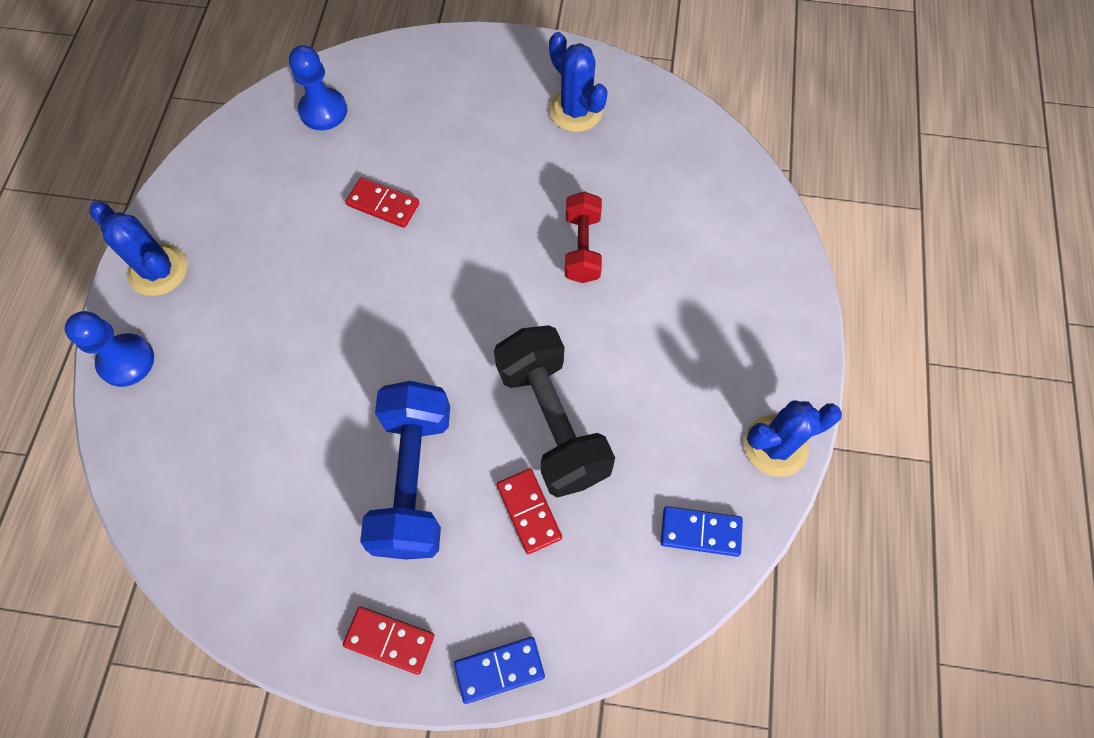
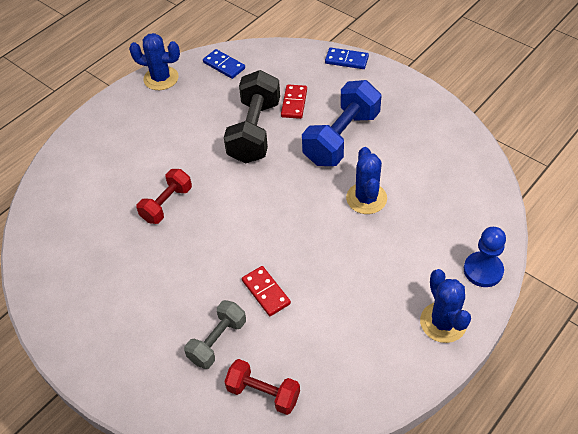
camera: 145 degrees left, 15 degrees down
(323, 111) = (263, 393): blue pawn -> red dumbbell
(389, 640) = (389, 87): red domino -> none
(402, 132) = (217, 341): none -> grey dumbbell
(575, 111) = (91, 293): blue cactus -> blue cactus (366, 198)

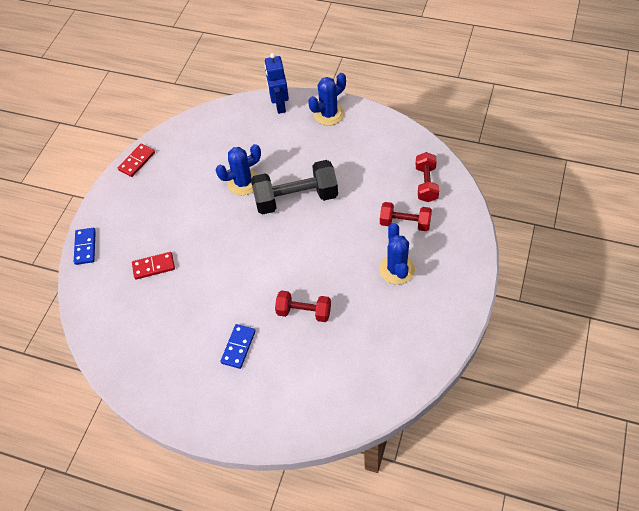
camera: 110 degrees left, 5 degrees up
(161, 78) = (151, 396): blue cactus -> blue cactus (397, 269)
(217, 341) = (405, 223): grey dumbbell -> red dumbbell
(224, 65) = (117, 346): blue domino -> blue domino (238, 347)
(254, 131) = (198, 282): black dumbbell -> black dumbbell (296, 198)
(266, 292) = (353, 211): red domino -> red domino (137, 161)
(341, 138) = (185, 218): blue dumbbell -> none
(483, 270) = (279, 105): blue pawn -> blue robot

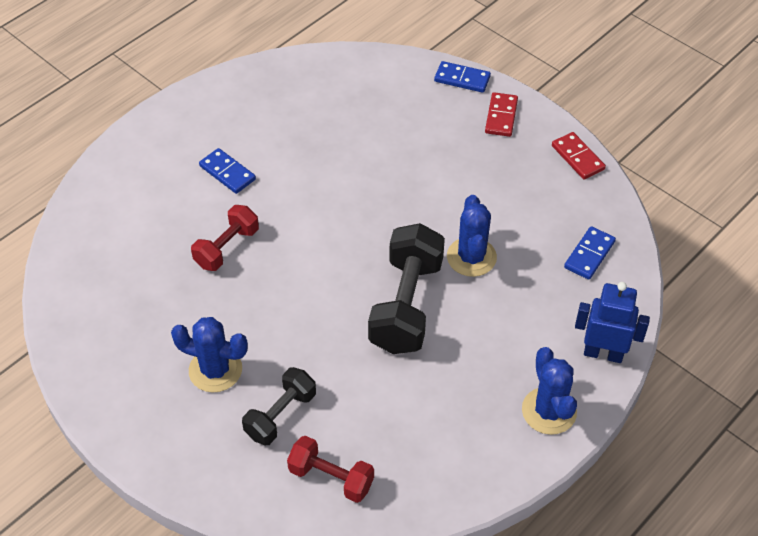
camera: 110 degrees right, 5 degrees down
(154, 266) = (391, 131): red domino -> red domino (501, 116)
(214, 131) = (589, 255): none -> blue domino
(405, 223) = (281, 415): red dumbbell -> black dumbbell

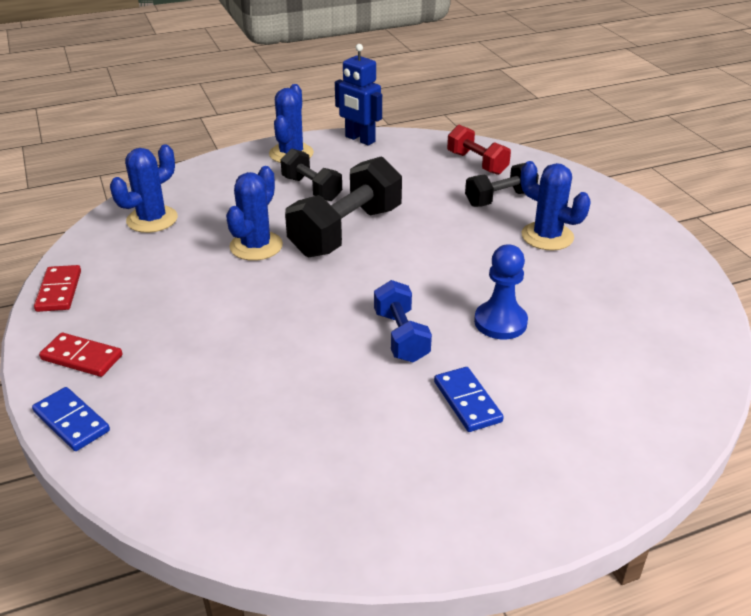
camera: 155 degrees left, 15 degrees down
(227, 248) = (500, 322): red dumbbell -> blue pawn
(297, 208) = (401, 336): none -> blue dumbbell
(481, 356) = (311, 189): none -> black dumbbell
(501, 116) = (82, 357): red domino -> red domino turned 75 degrees clockwise
(589, 255) = (152, 219): blue domino -> blue cactus
(603, 353) = (218, 168): blue robot -> blue robot (360, 139)

